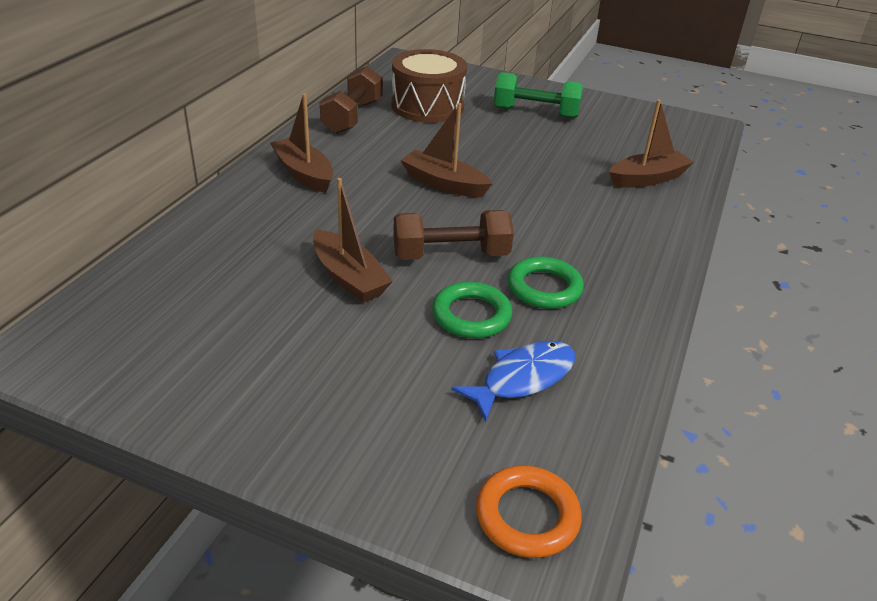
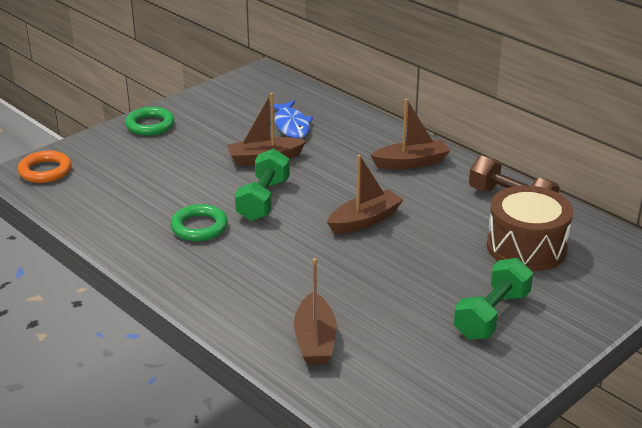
camera: 115 degrees right, 5 degrees down
(451, 255) = (263, 200): brown dumbbell -> green dumbbell
(471, 315) = (194, 192): green ring -> green ring (150, 125)
(522, 379) = (127, 194): blue fish -> blue fish (291, 125)

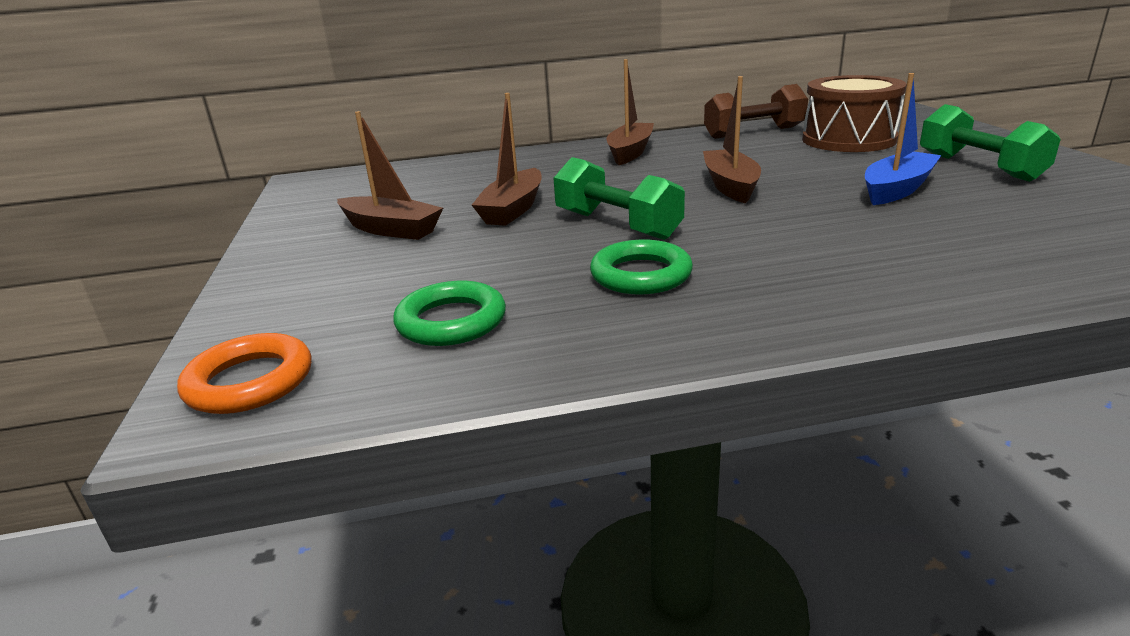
camera: 55 degrees left, 5 degrees down
(150, 125) = (288, 261): green ring -> green ring (451, 321)
(291, 125) = (458, 185): blue fish -> none
(315, 340) = (1016, 251): brown boat -> brown boat (390, 229)
(406, 286) = (897, 189): none -> blue boat

